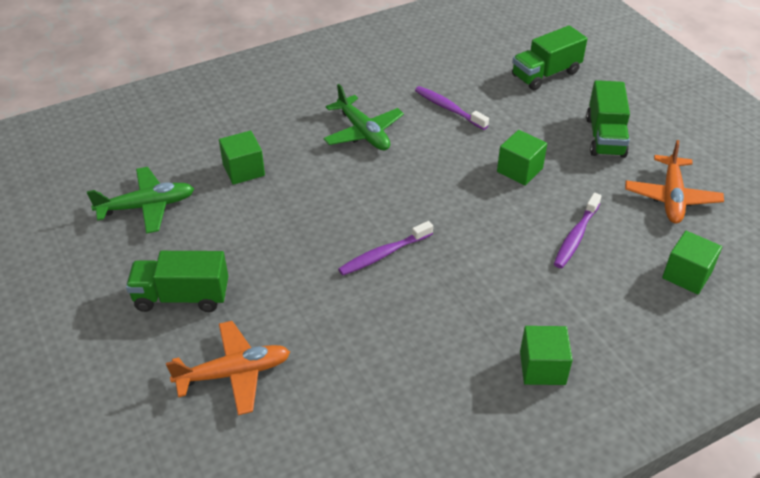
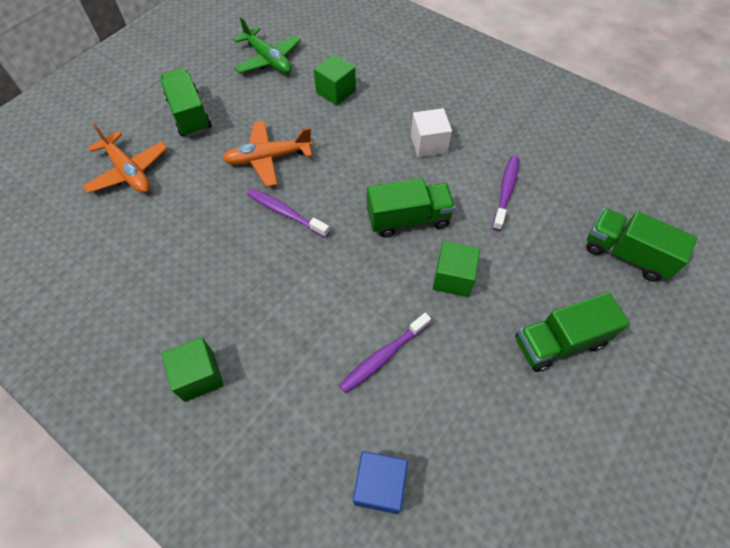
camera: 65 degrees right, 15 degrees up
(363, 132) = (428, 144): green plane -> white cube
(443, 175) = (408, 219): none -> green truck
(576, 236) = (383, 356): purple toothbrush -> purple toothbrush turned 45 degrees counterclockwise
(671, 197) = (499, 439): orange plane -> orange plane (268, 158)
(687, 275) = (379, 485): green cube -> blue cube

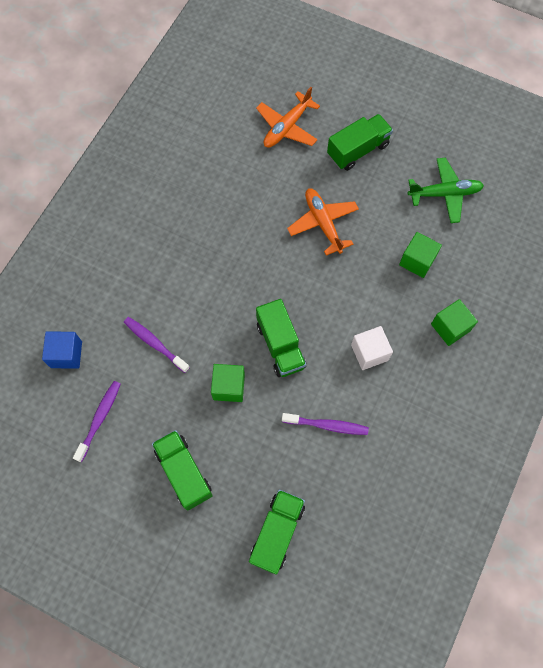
camera: 80 degrees right, 10 degrees up
(199, 376) = (125, 228): green cube -> green cube (450, 327)
(268, 60) = (445, 194): green plane -> green plane turned 135 degrees counterclockwise
(285, 213) = (269, 250): purple toothbrush -> purple toothbrush (99, 419)

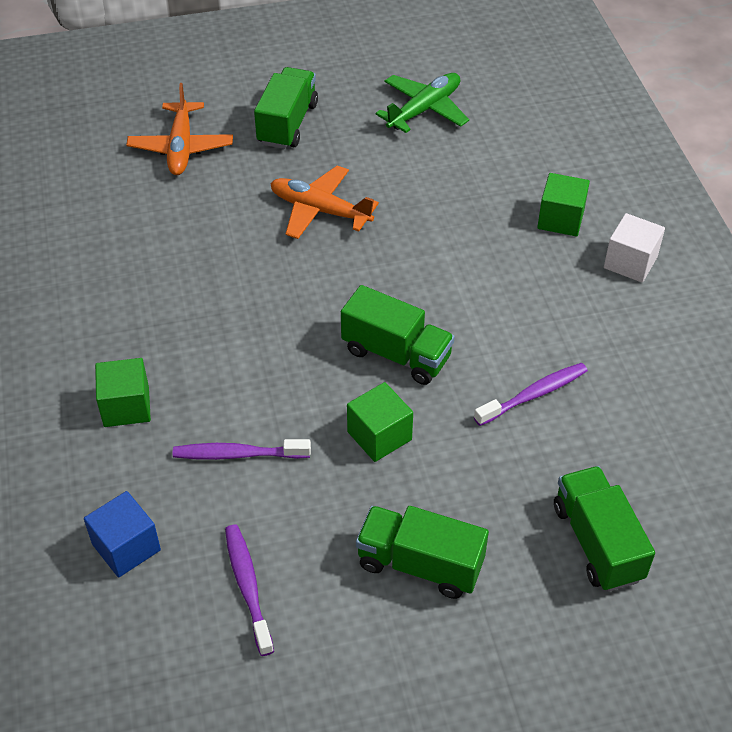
camera: 40 degrees left, 20 degrees down
(369, 352) = (503, 295): white cube -> white cube (630, 262)
(417, 261) = (461, 183): green cube -> green cube (126, 406)

